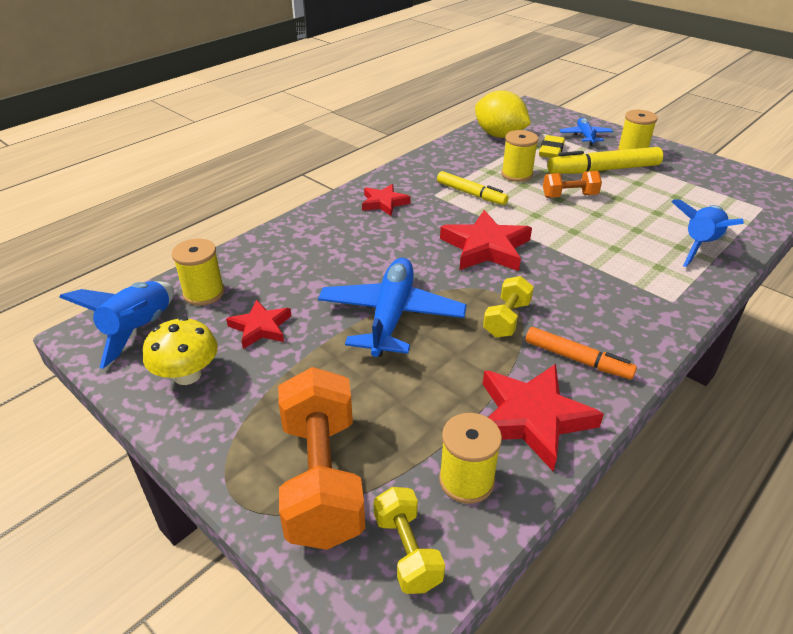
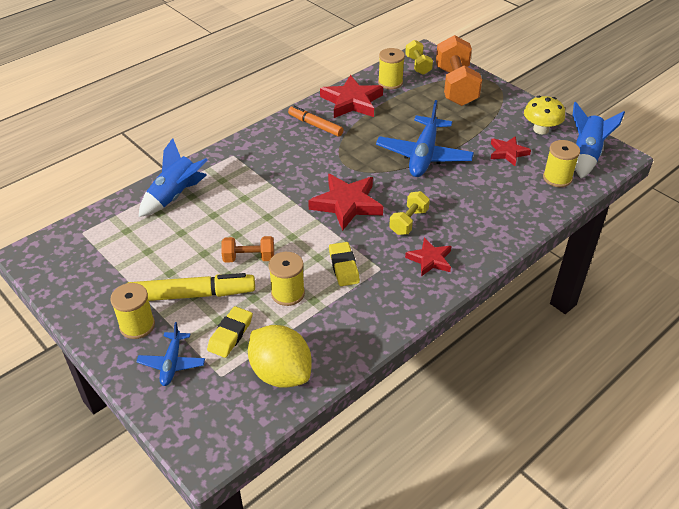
camera: 175 degrees left, 5 degrees up
(471, 194) = (344, 267): yellow marker -> yellow eraser
(506, 319) = (348, 149): yellow dumbbell -> yellow dumbbell (408, 222)

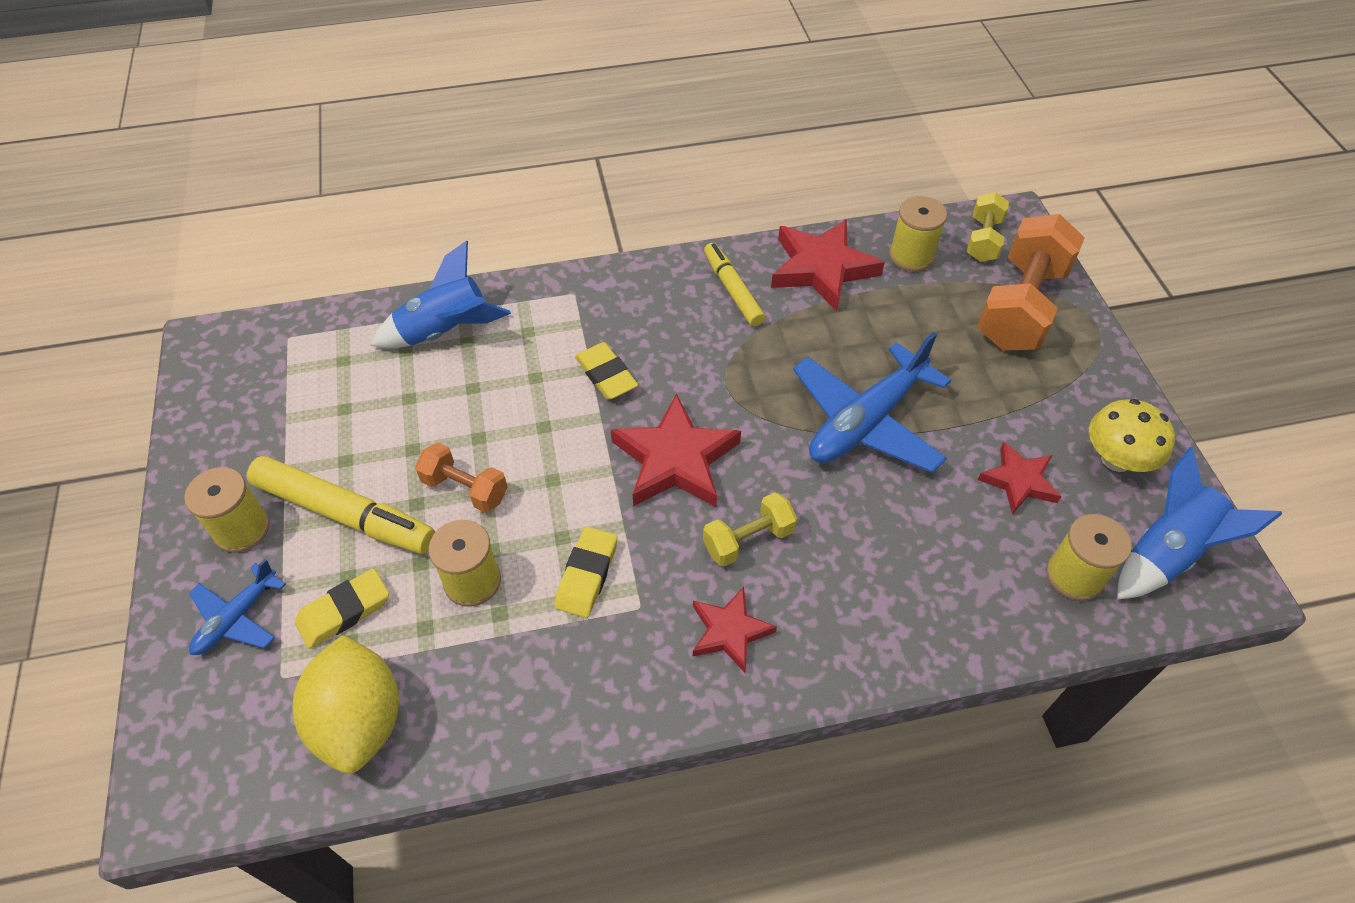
camera: 30 degrees right, 10 degrees up
(281, 183) = (606, 375): none -> yellow eraser
(315, 125) = (732, 290): orange marker -> yellow marker

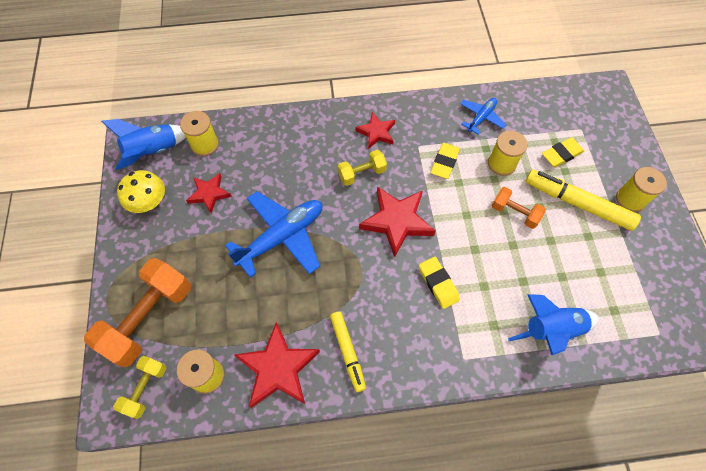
camera: 175 degrees left, 10 degrees up
(237, 618) = (613, 155): blue plane -> blue plane (481, 118)
(360, 720) = (540, 110): yellow lemon -> none

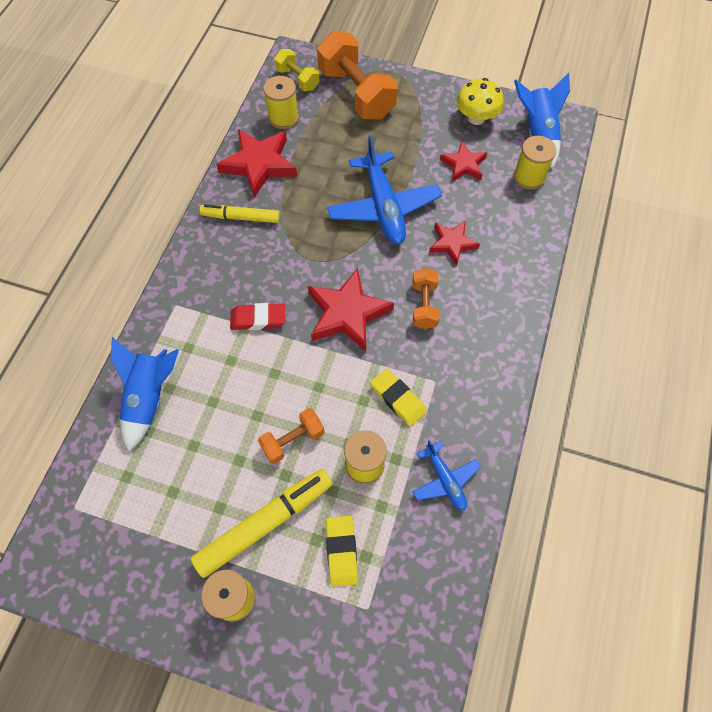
camera: 115 degrees right, 0 degrees up
(362, 173) = (424, 305): yellow dumbbell -> orange dumbbell
(376, 132) = (475, 344): red star -> red star (452, 243)
(438, 284) = (258, 319): yellow eraser -> red eraser

